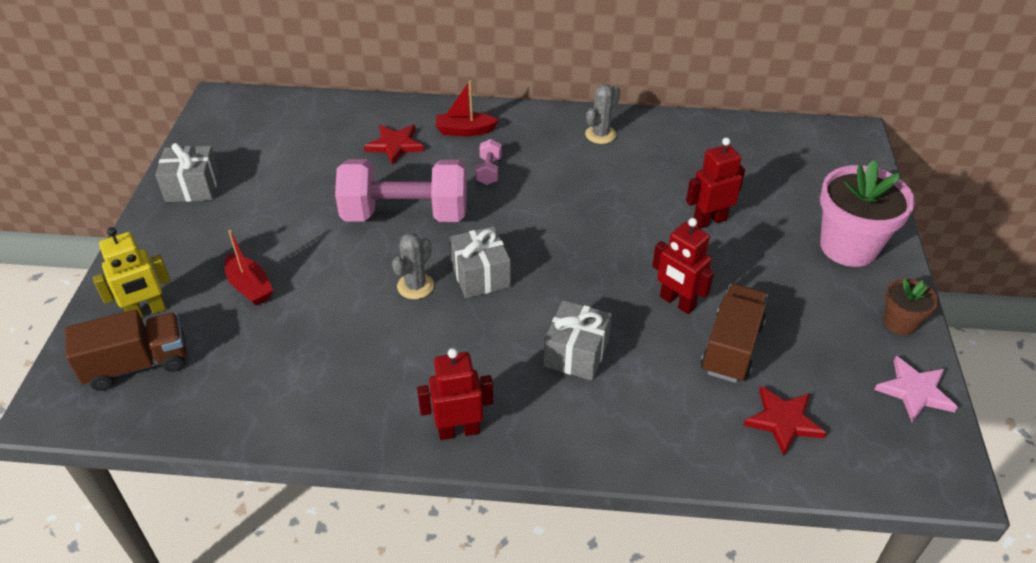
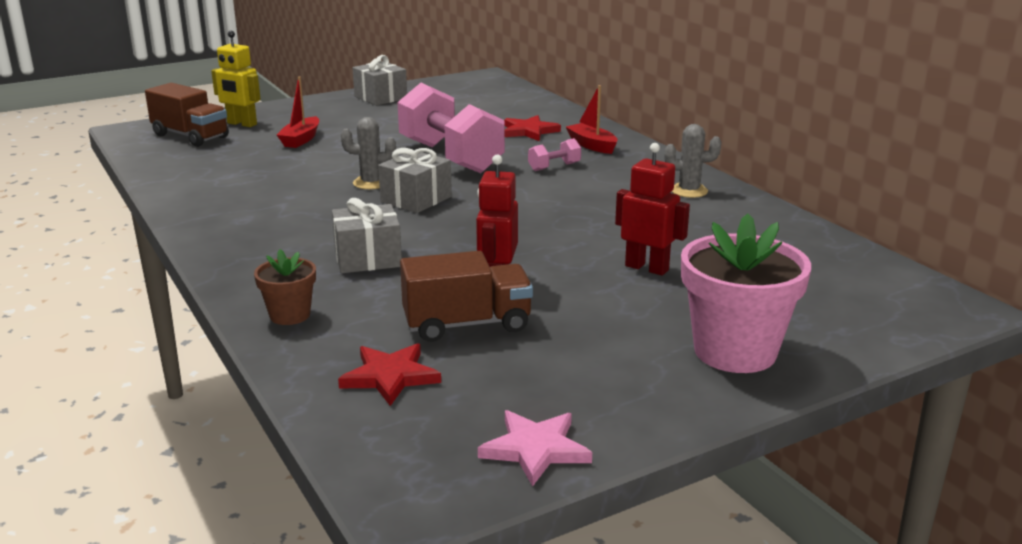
camera: 55 degrees right, 20 degrees down
(458, 430) = (225, 240): red robot -> none
(900, 323) = (646, 414): brown flower pot -> brown flower pot (290, 315)

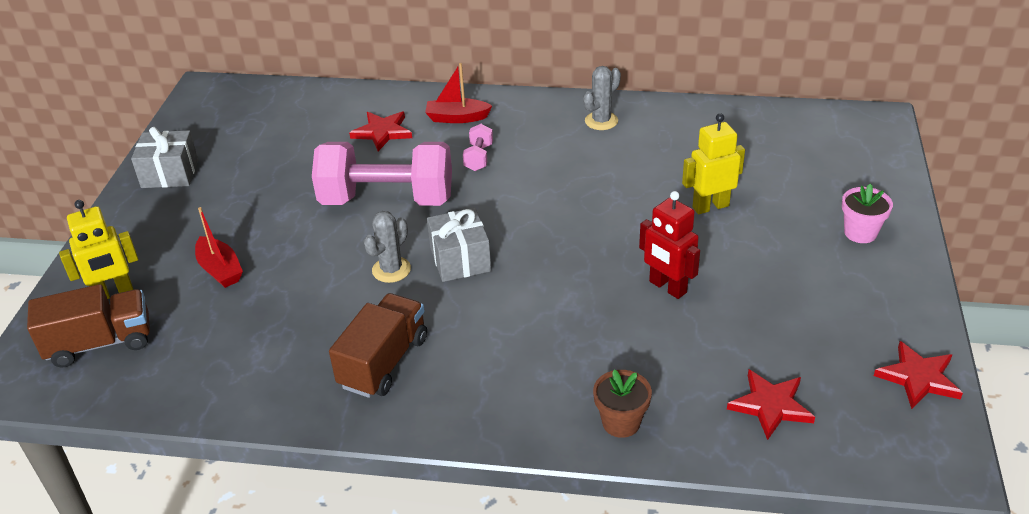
camera: 50 degrees left, 15 degrees up
(368, 258) = (554, 336): grey gift -> none
(467, 324) = (722, 332): brown truck -> brown truck (384, 362)
(535, 449) = (918, 378): pink star -> red star
(647, 268) = (710, 206): red robot -> yellow robot
(735, 351) = (860, 233): pink flower pot -> pink flower pot, size x0.52

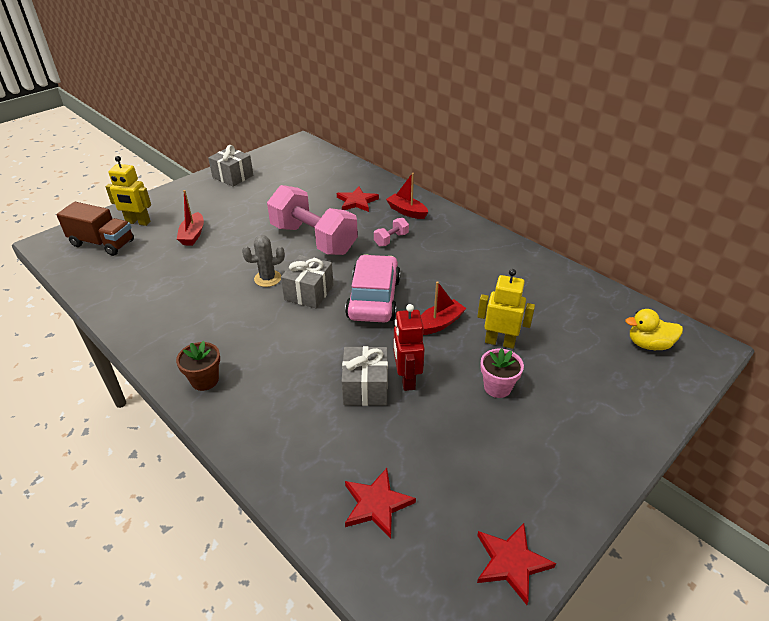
camera: 35 degrees right, 0 degrees up
(384, 362) = (200, 327): brown truck -> none
(539, 229) = (374, 298): none -> pink car
(601, 121) = (491, 252): grey cactus -> none
(621, 422) = (272, 448): brown flower pot -> brown flower pot (205, 380)
(635, 219) = (439, 323): none -> red boat
(639, 317) = (365, 387): none -> grey gift
(833, 141) = (648, 344): none -> yellow duck
(860, 233) = (593, 422): pink flower pot -> pink flower pot (497, 387)

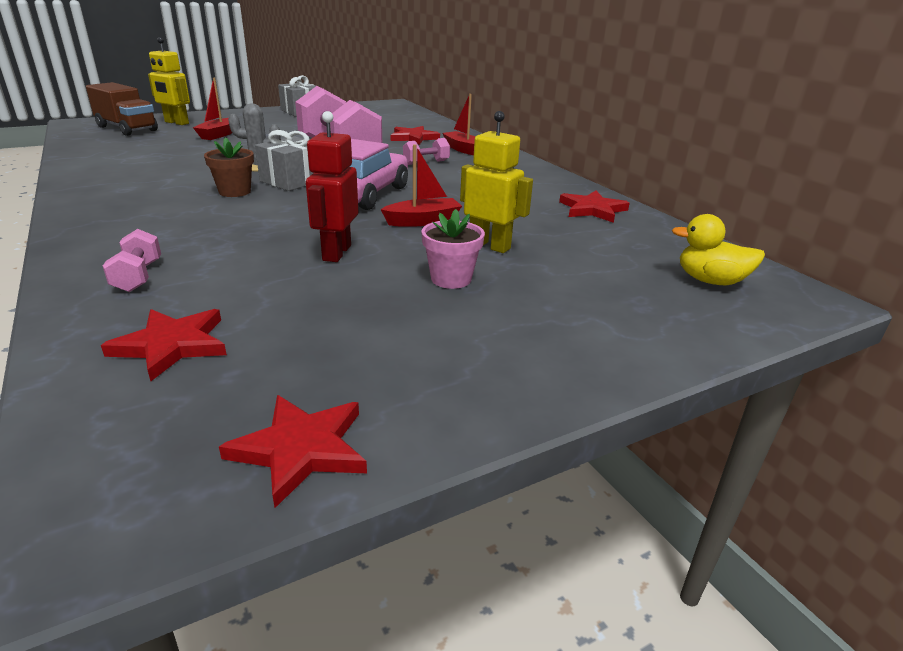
camera: 15 degrees right, 10 degrees down
(205, 380) = (102, 216): brown flower pot -> brown flower pot (235, 192)
(296, 444) = (138, 276): none -> pink dumbbell
(365, 387) = (277, 250): grey gift -> none
(542, 277) = (592, 209): none -> red star

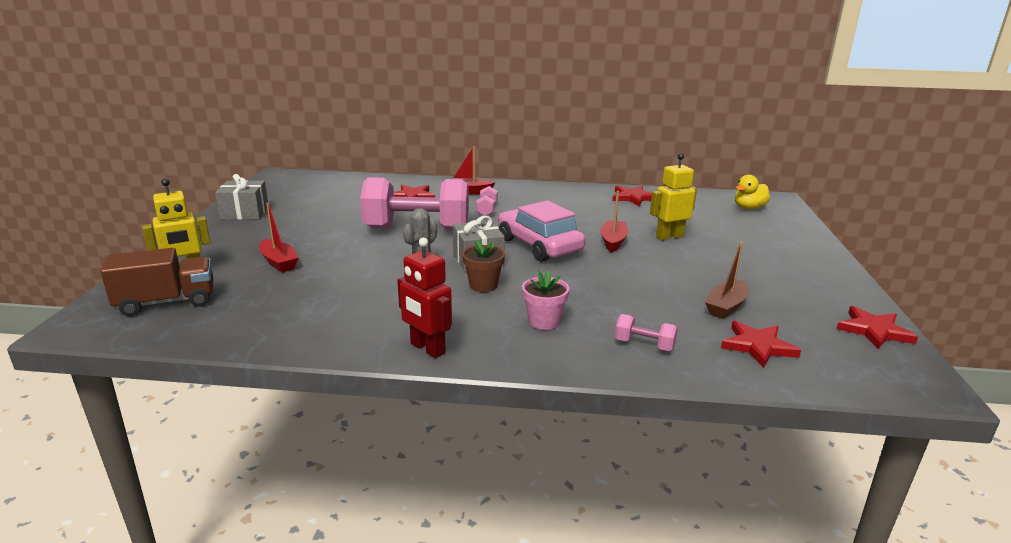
camera: 55 degrees left, 5 degrees down
(288, 309) = (726, 307): none -> brown boat
(336, 253) = (648, 277): red robot -> red robot (427, 348)
(451, 279) = (711, 258): pink flower pot -> pink flower pot (544, 321)

